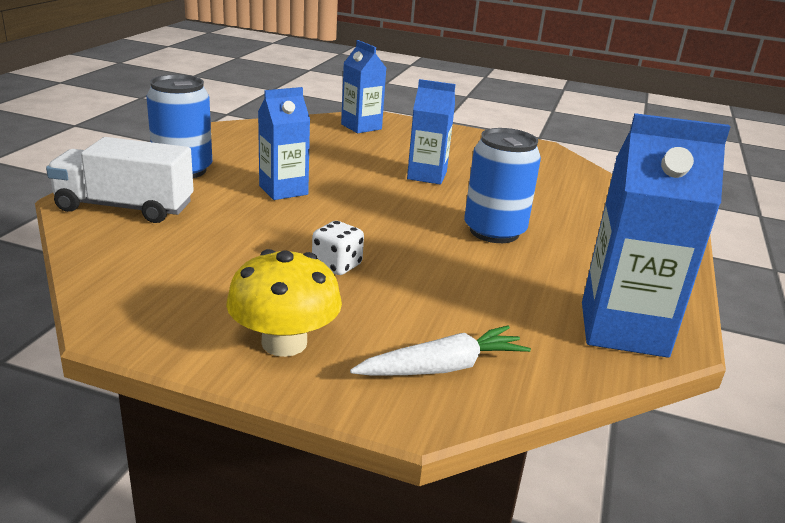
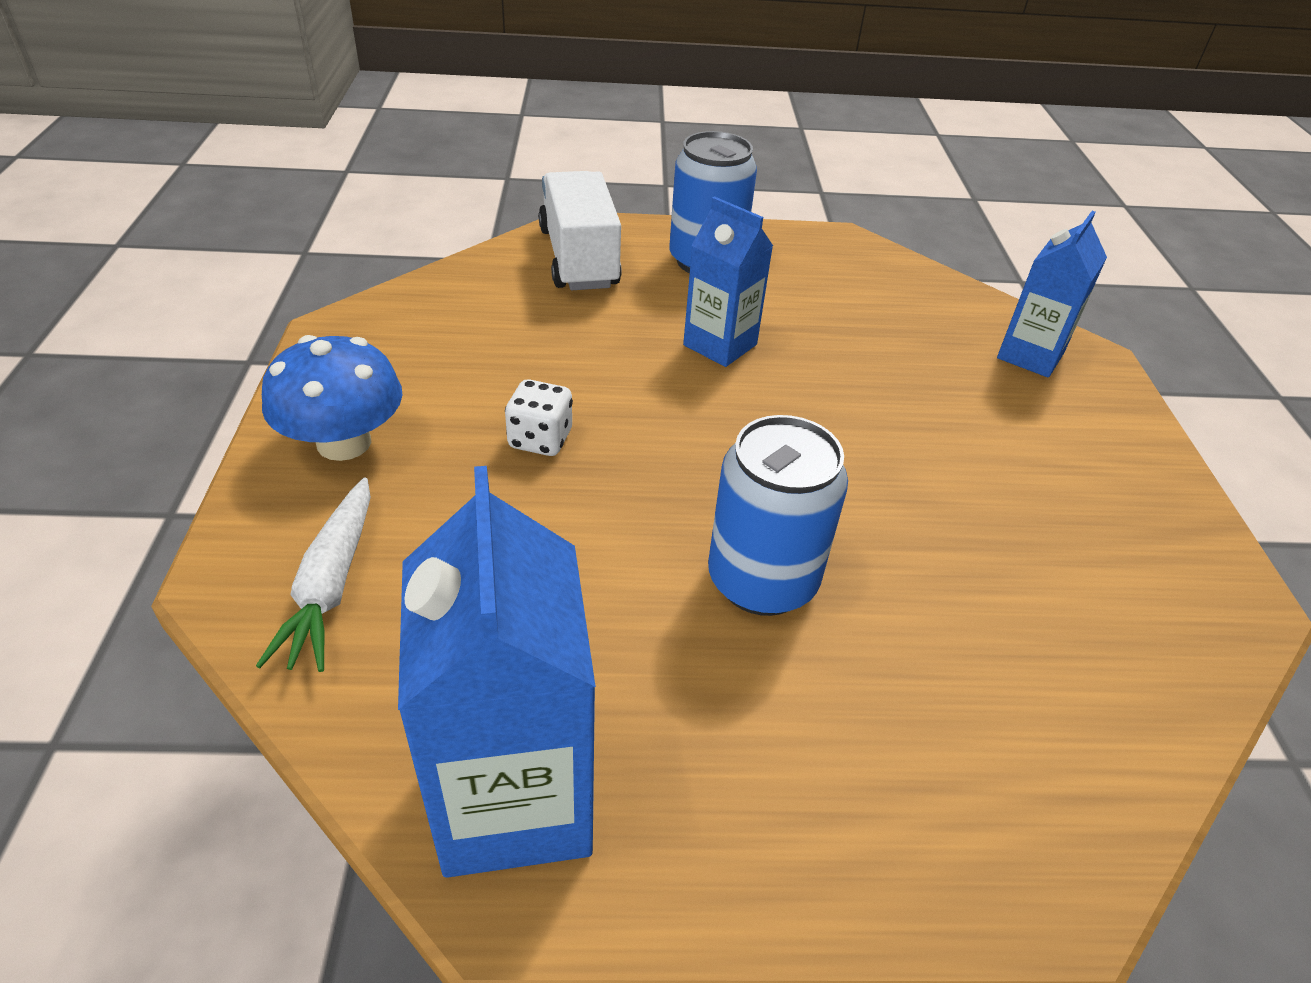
camera: 70 degrees right, 15 degrees up
(284, 343) = (344, 442): yellow mushroom -> blue mushroom
(427, 175) = (909, 464): blue carton -> none
(442, 367) = (331, 584): white carrot -> white carrot turned 45 degrees clockwise

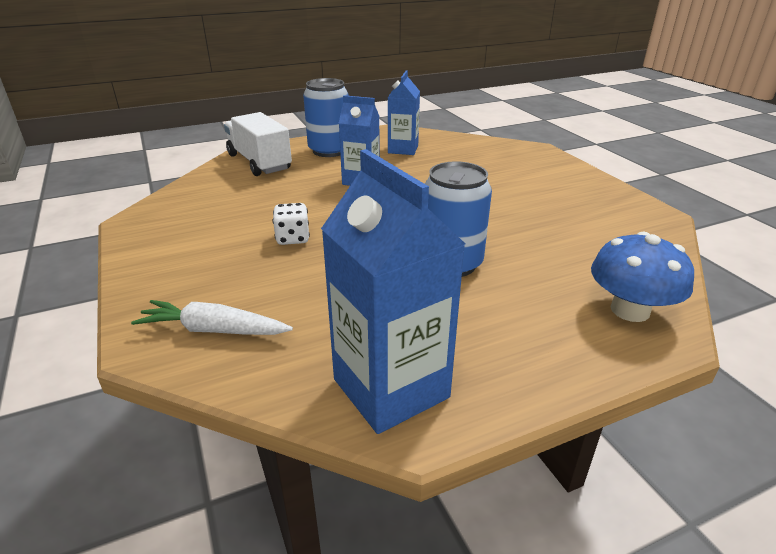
camera: 20 degrees left, 10 degrees down
(331, 584) = (214, 330): white carrot -> white carrot turned 120 degrees clockwise
(344, 442) = (176, 267): blue mushroom -> blue mushroom (630, 310)
(1030, 356) = (509, 154): blue carton -> blue carton (403, 149)

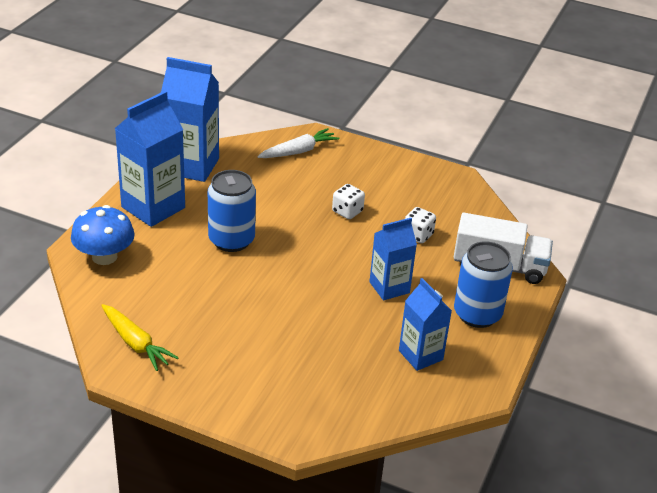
camera: 135 degrees right, 5 degrees up
(272, 198) = (418, 235): none -> white dice
(515, 346) = (153, 207): none -> blue carton
(631, 224) = (135, 343): none -> yellow carrot

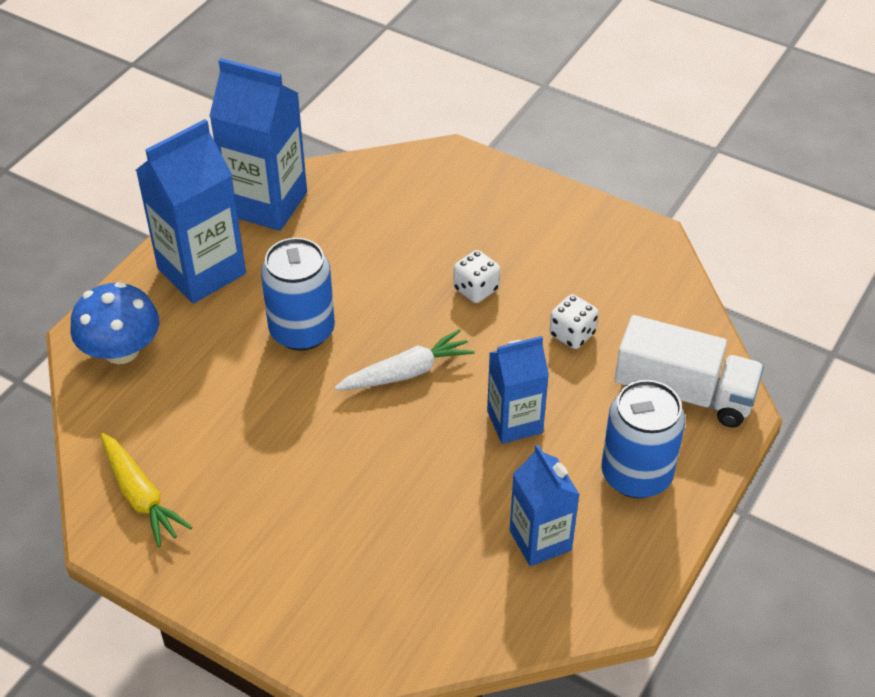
camera: 10 degrees right, 10 degrees up
(298, 151) = (422, 183): white carrot -> white carrot (406, 372)

